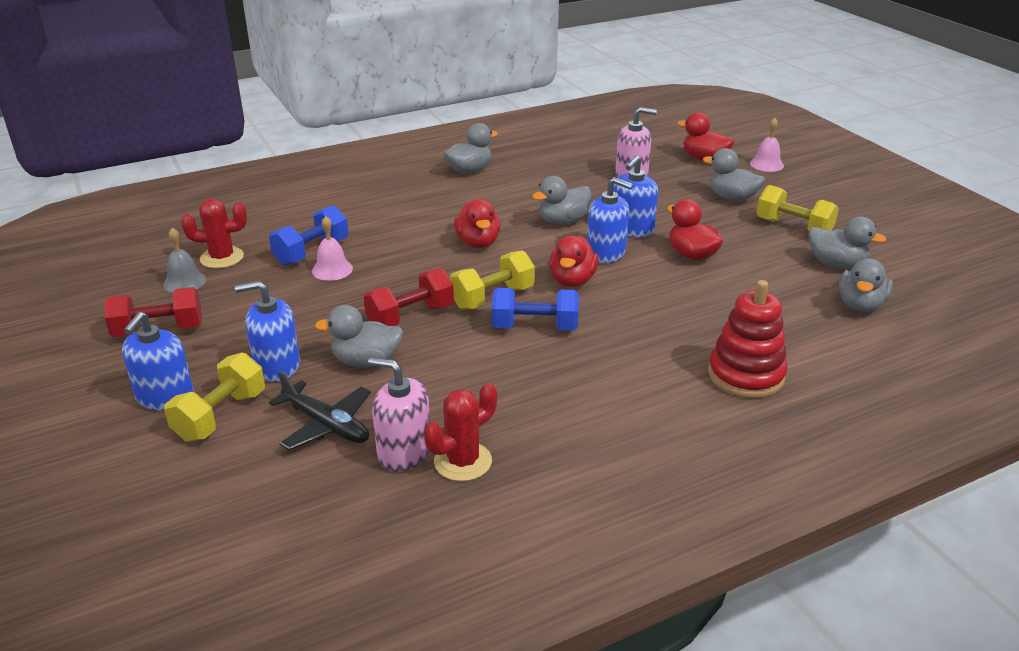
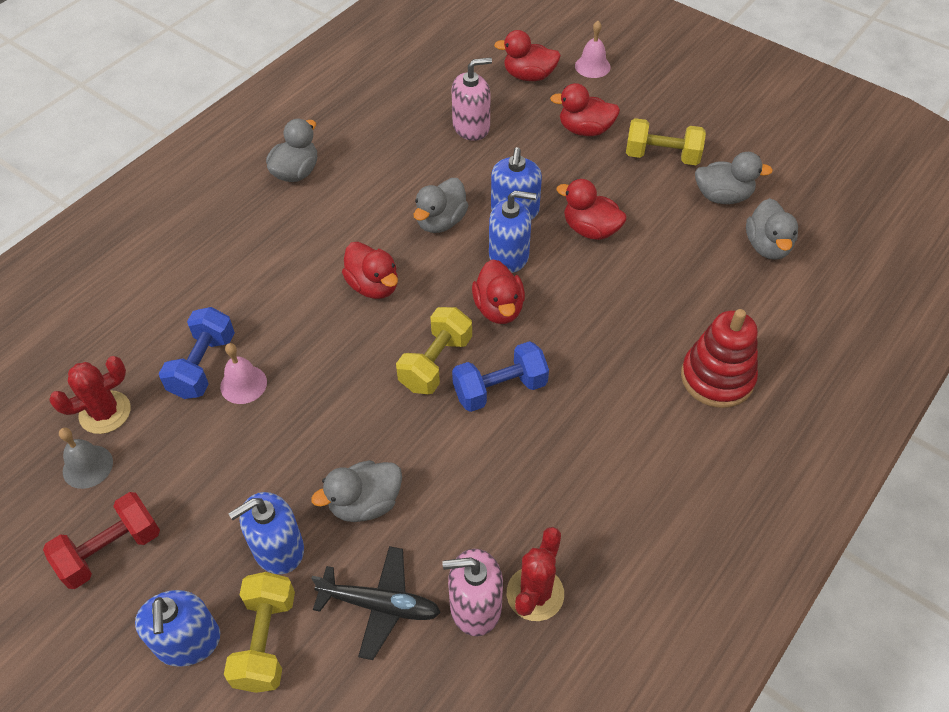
camera: 25 degrees left, 20 degrees up
(410, 317) = (370, 422): red dumbbell -> none
(732, 198) = (585, 130): grey duck -> red duck

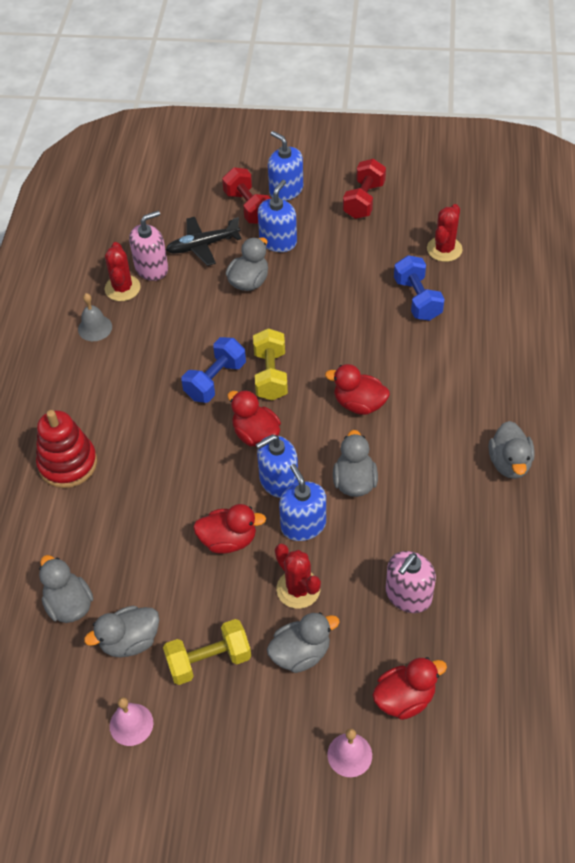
camera: 150 degrees right, 0 degrees up
(87, 466) = (421, 223): grey bell -> grey bell (95, 328)
(243, 384) = (381, 302): pink bell -> pink bell (131, 724)
(265, 641) = (248, 207): yellow dumbbell -> red dumbbell
(555, 168) = (298, 589): none -> red cactus
(585, 130) = (301, 653): red duck -> grey duck

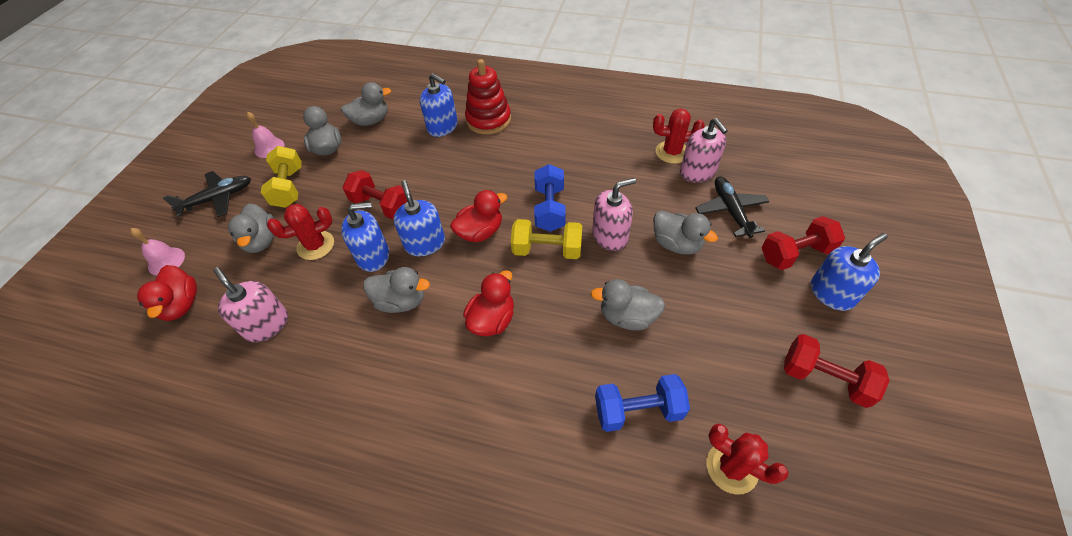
camera: 100 degrees right, 0 degrees up
(95, 328) = (625, 135): grey bell -> none
(215, 380) = (549, 209): blue dumbbell -> blue dumbbell turned 45 degrees clockwise
(228, 540) = (381, 205): red duck -> red dumbbell
(238, 746) = (217, 198): none -> black plane
(246, 329) = (610, 236): none -> pink soap dispenser
(278, 241) = (740, 276): blue soap dispenser -> blue soap dispenser (443, 127)
(509, 463) = (365, 461): grey duck -> grey duck (627, 317)

